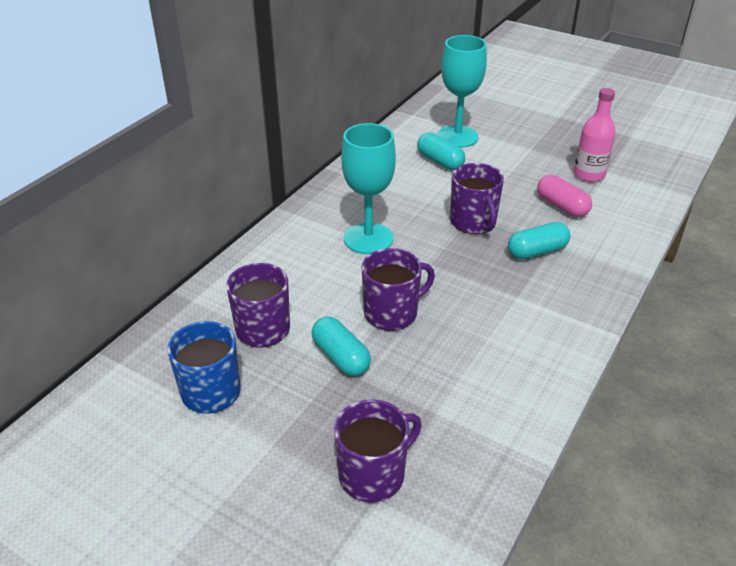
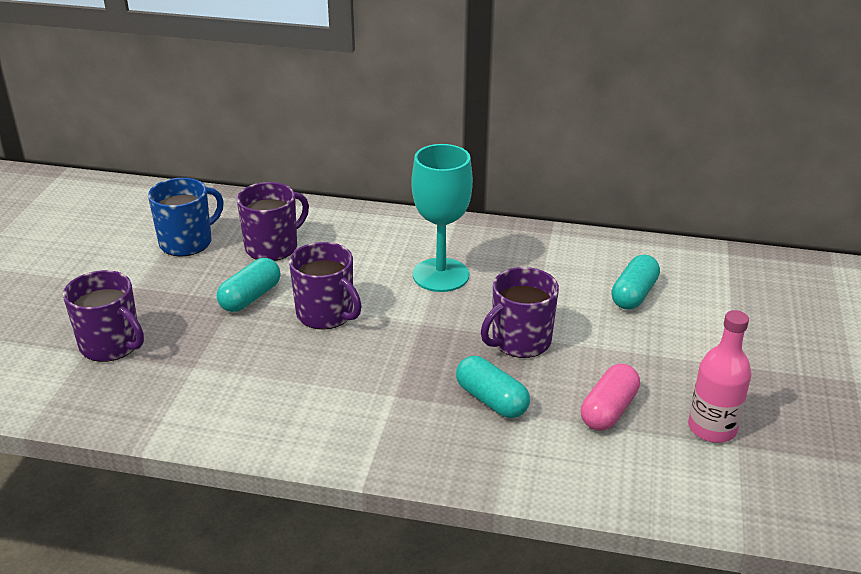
camera: 70 degrees right, 5 degrees down
(457, 137) = (706, 298): turquoise goblet -> none

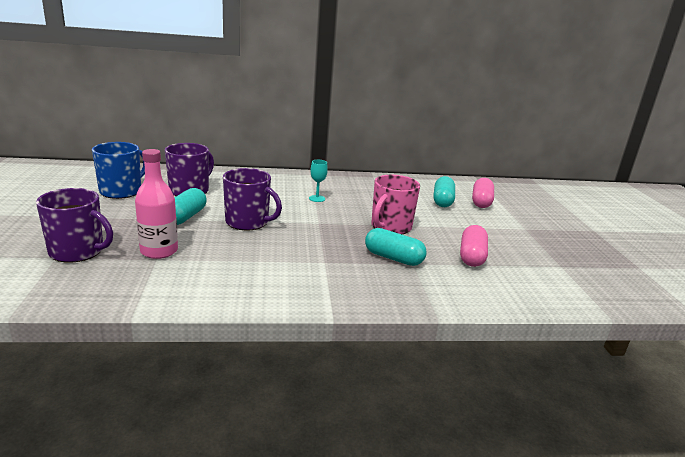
camera: 20 degrees left, 10 degrees down
(440, 275) = (317, 198): turquoise goblet -> turquoise goblet, size x0.42
(520, 341) = (390, 227): purple mug -> pink mug
(698, 301) = (481, 202): none -> pink capsule
(712, 428) = (539, 259): pink bottle -> pink bottle (159, 251)

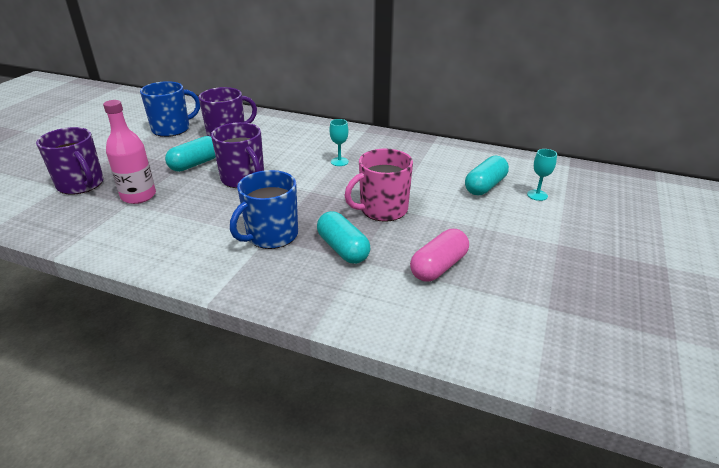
camera: 30 degrees right, 10 degrees up
(326, 259) = (271, 235): none -> blue mug
(481, 202) = (537, 195): pink capsule -> turquoise goblet

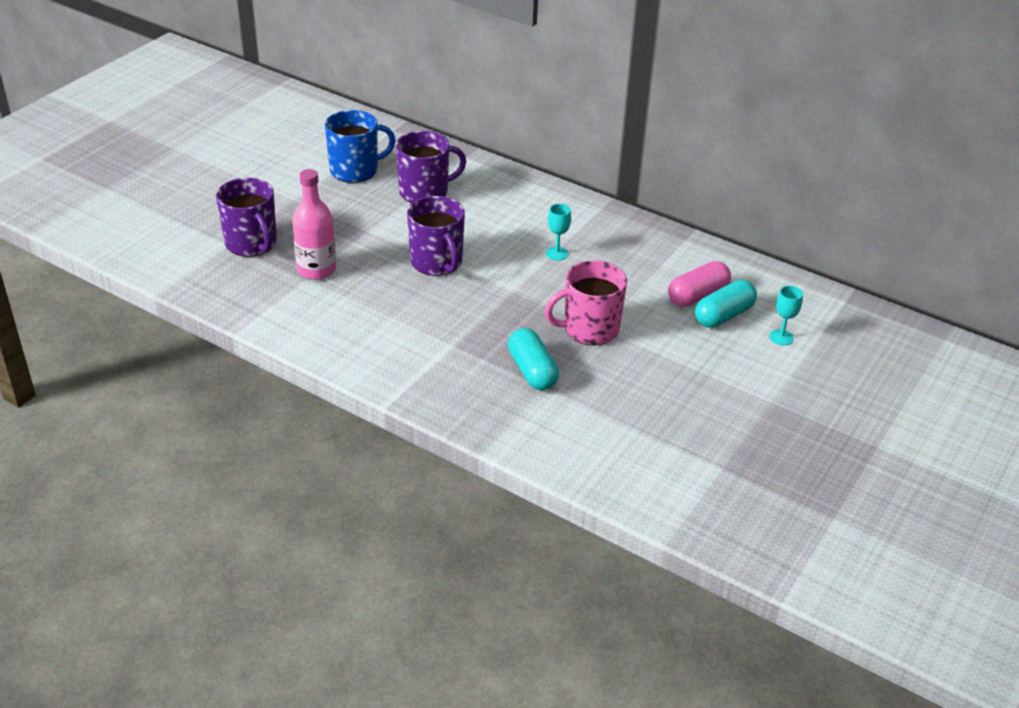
camera: 10 degrees right, 5 degrees up
(195, 164) = (382, 232): turquoise capsule -> none
(271, 235) = (458, 343): blue mug -> none
(438, 267) = (628, 407): pink capsule -> pink capsule (697, 296)

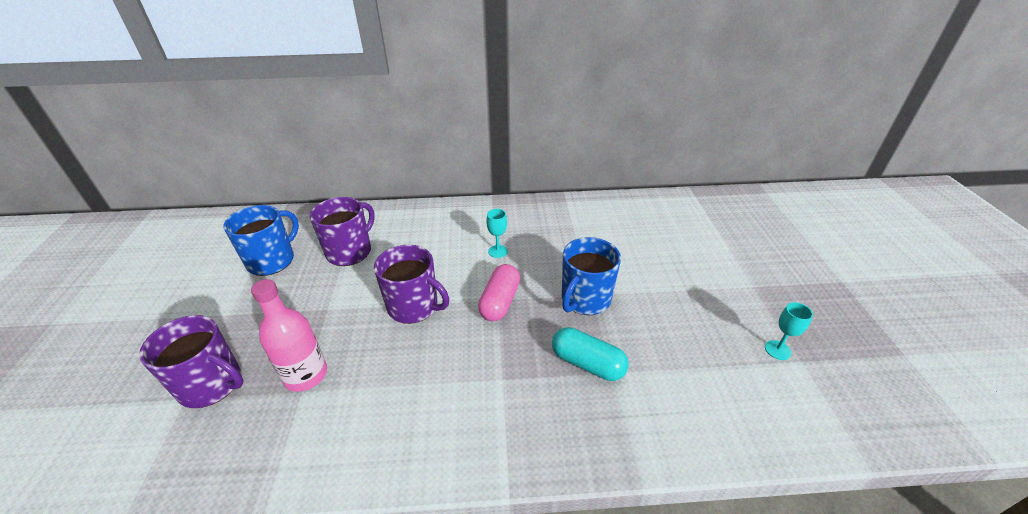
camera: 35 degrees left, 0 degrees up
(589, 329) = (585, 299): pink mug -> blue mug
(697, 296) = (619, 235): pink capsule -> pink capsule (500, 302)
(723, 315) = (649, 240): turquoise capsule -> none
(781, 337) = (697, 237): turquoise goblet -> turquoise goblet (777, 350)

